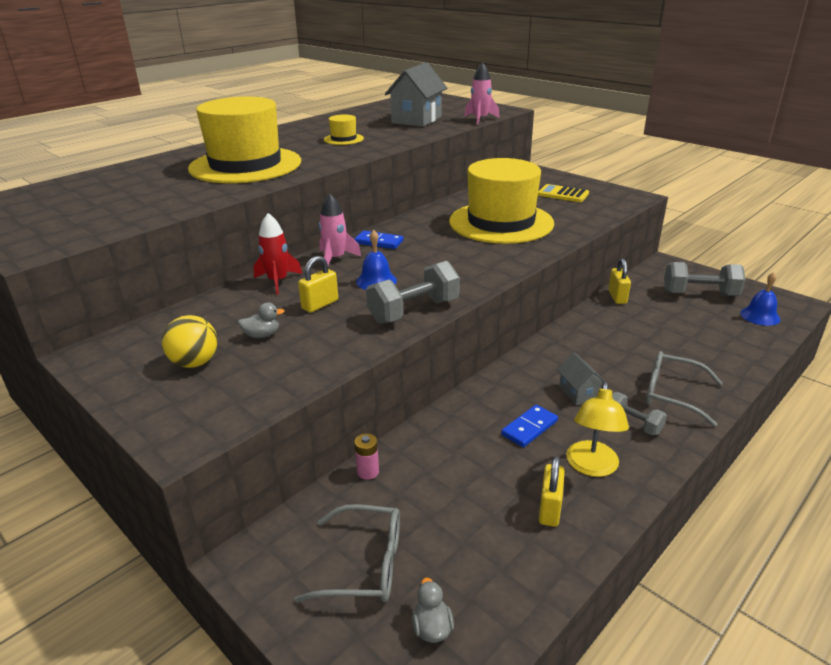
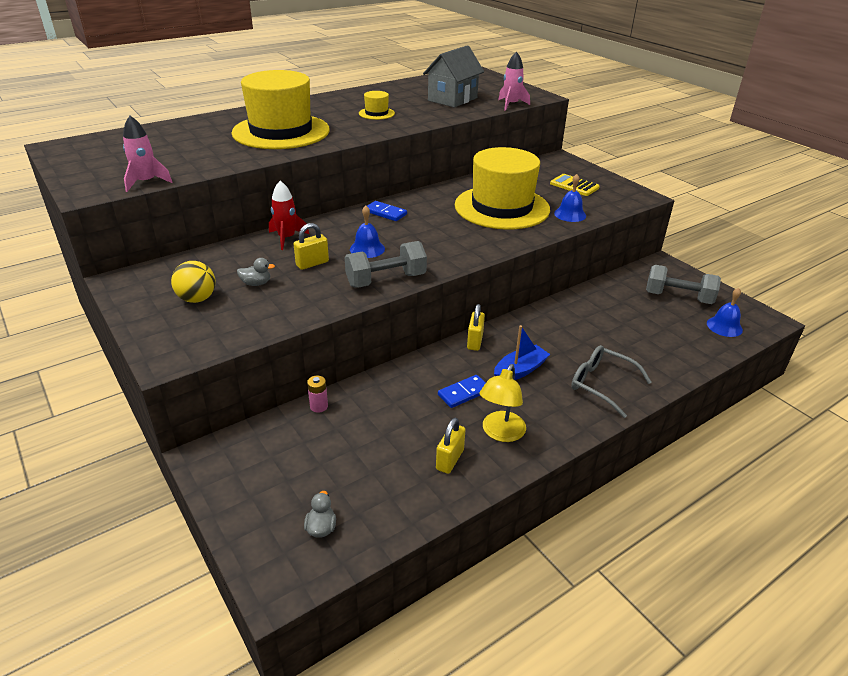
camera: 10 degrees right, 5 degrees up
(335, 259) = (342, 224): pink rocket -> pink rocket (146, 182)
(365, 565) = (290, 475): grey glasses -> none
(574, 221) = (570, 214): none -> blue bell
(578, 393) = (520, 370): grey house -> blue boat
(617, 297) = (598, 290): yellow padlock -> yellow padlock (475, 341)
(632, 423) = (553, 404): grey dumbbell -> none

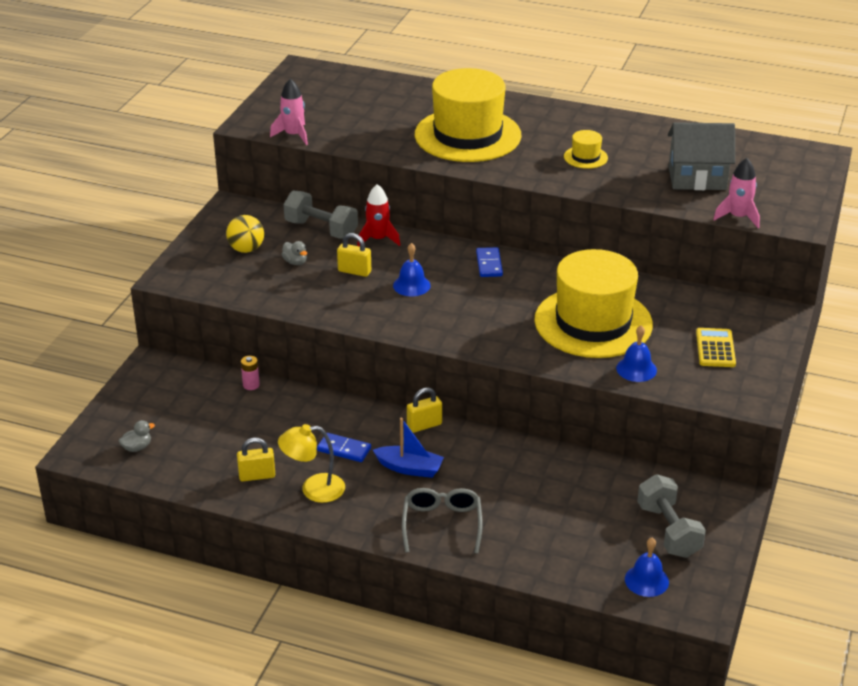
camera: 55 degrees right, 0 degrees up
(386, 280) = (373, 318): grey dumbbell -> grey dumbbell (321, 229)

